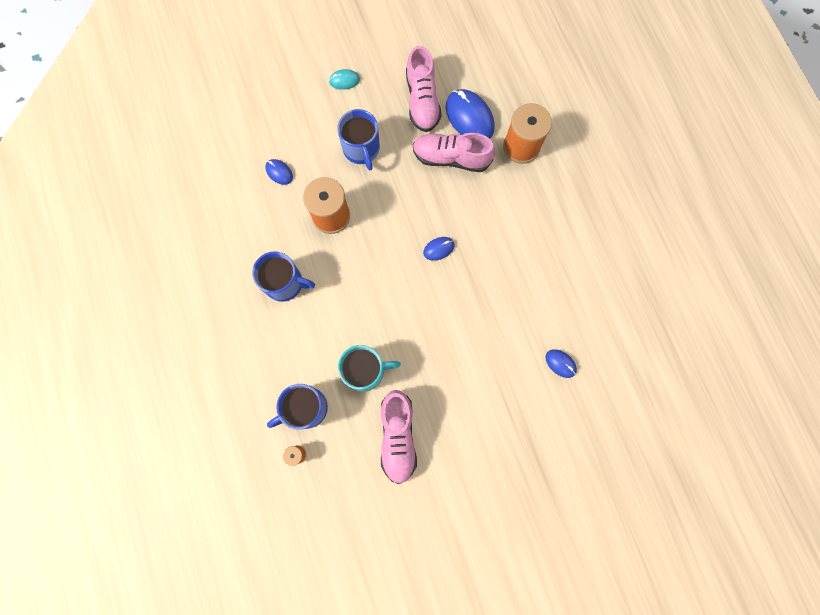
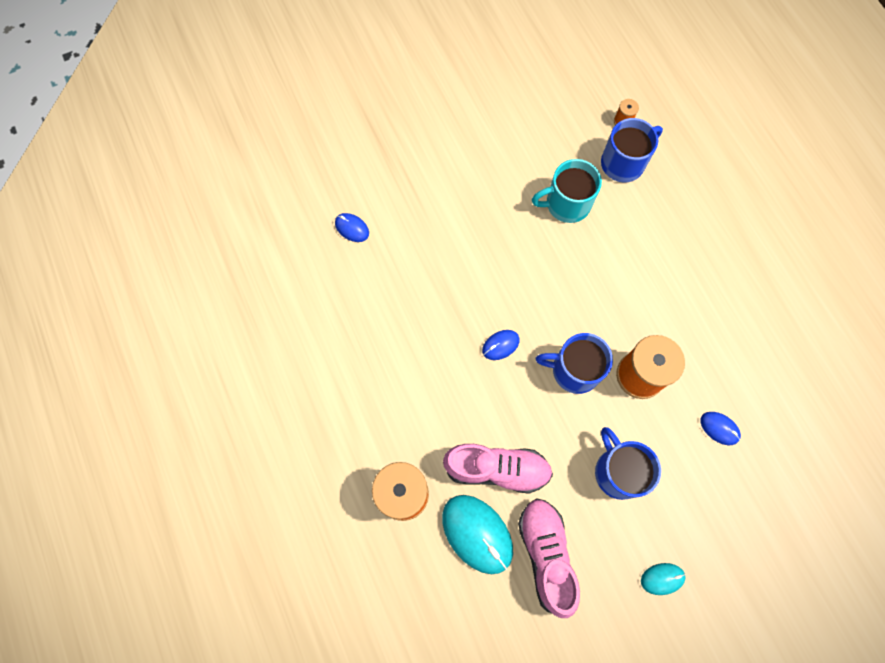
camera: 175 degrees right, 5 degrees down
(285, 283) = (677, 289): blue mug -> blue mug (574, 370)
(398, 436) = (522, 145): pink shoe -> none
(469, 117) = (477, 534): blue mouse -> turquoise mouse

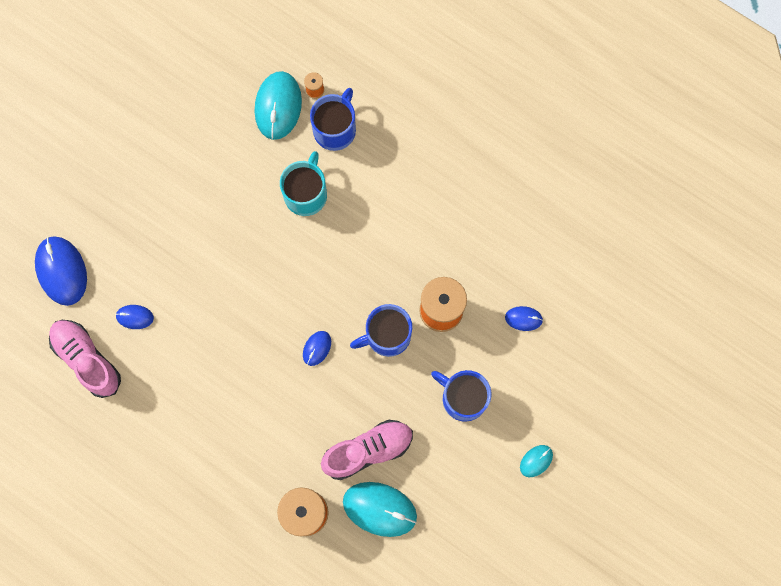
camera: 30 degrees left, 5 degrees up
(313, 157) = (61, 271): none -> blue mouse
(546, 555) = (440, 494): pink shoe -> pink shoe (87, 359)
(566, 204) = (306, 194): turquoise mug -> turquoise mug turned 150 degrees clockwise
(581, 118) = (278, 106): none -> turquoise mouse

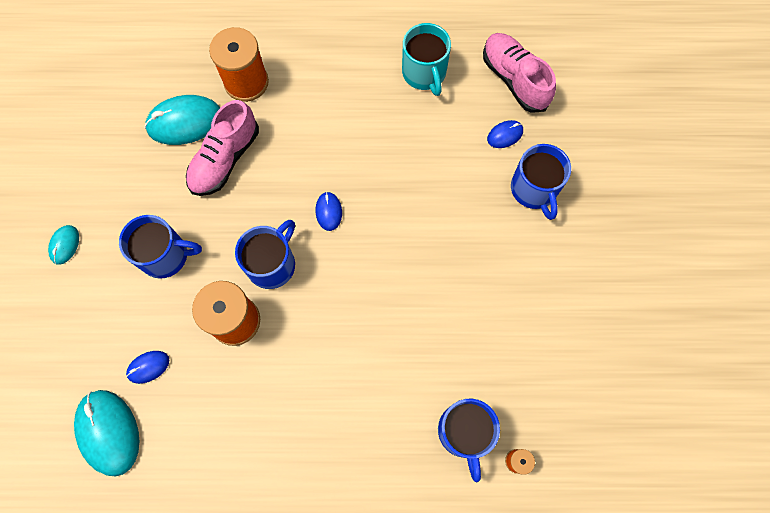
camera: 145 degrees right, 5 degrees down
(61, 271) = (597, 130): blue mouse -> none
(87, 359) = (514, 79): pink shoe -> pink shoe turned 135 degrees counterclockwise
(150, 258) = (534, 190): none -> blue mug
(278, 106) = (538, 415): turquoise mouse -> turquoise mouse (108, 432)
(306, 194) = (442, 344): turquoise mug -> turquoise mug (424, 73)

